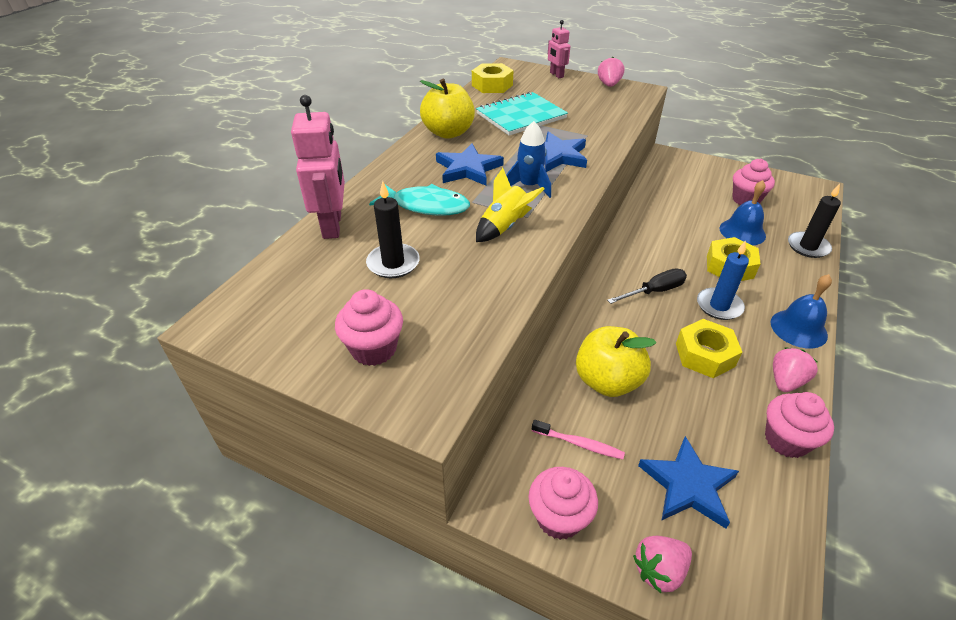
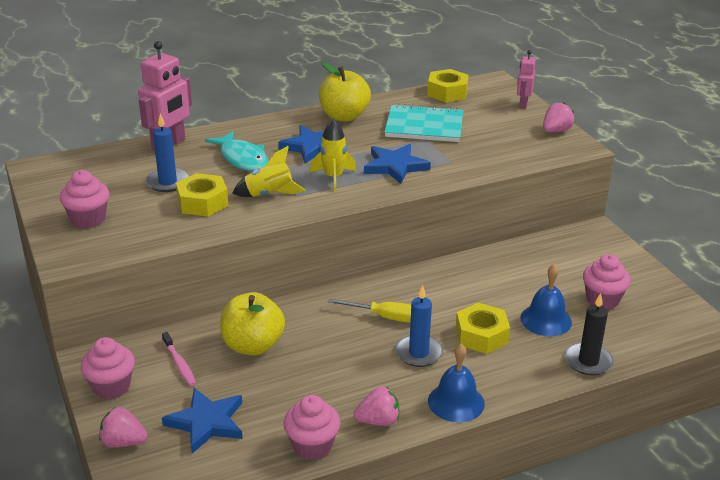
camera: 40 degrees right, 10 degrees down
(393, 263) = (167, 182): black candle -> blue candle
(529, 186) = (333, 177): blue rocket -> yellow rocket
(654, 291) = (384, 317): black screwdriver -> yellow screwdriver
(704, 355) = (348, 372): yellow nut -> yellow nut (202, 202)

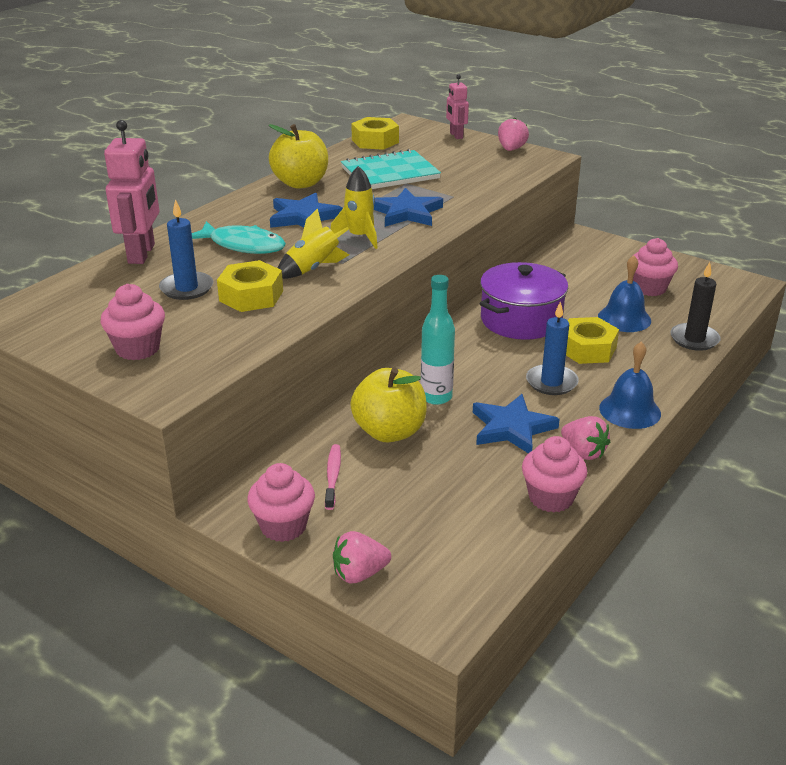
camera: 30 degrees left, 0 degrees up
(179, 364) = (333, 476): pink toothbrush -> pink toothbrush turned 120 degrees counterclockwise
(206, 423) = (425, 519): blue star -> blue star (512, 428)
(315, 331) = (436, 397): none -> turquoise bottle
(378, 421) = (583, 452): pink strawberry -> pink strawberry turned 90 degrees clockwise
(384, 317) = (486, 363): yellow screwdriver -> none
(454, 290) = (521, 320): none -> purple pot

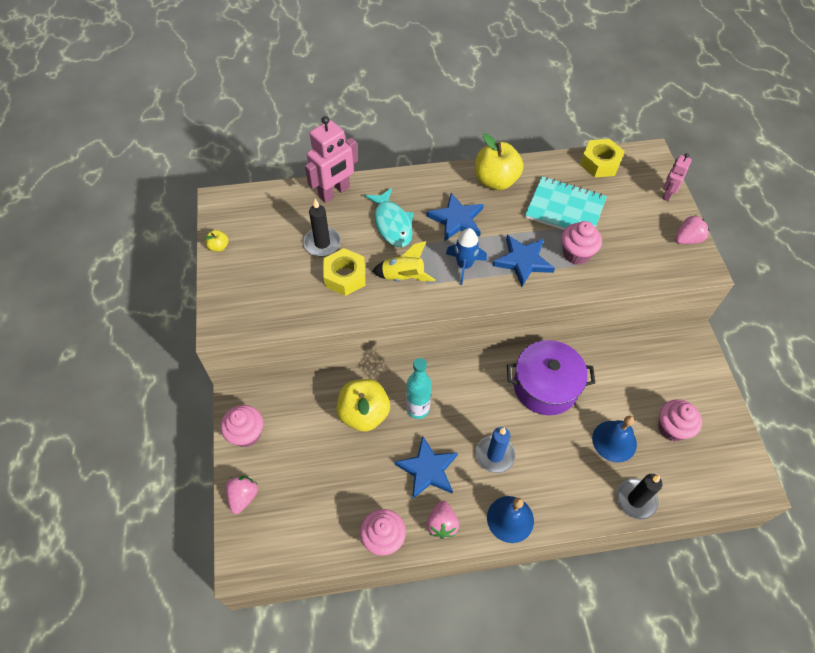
camera: 45 degrees right, 25 degrees up
(58, 346) = (219, 247): none -> yellow apple
(138, 349) = (248, 279): pink cupcake -> pink cupcake (576, 254)
(187, 288) = (322, 243): blue candle -> black candle
(333, 476) = (303, 421): pink toothbrush -> none
(359, 237) = (464, 266): yellow rocket -> blue rocket
(359, 574) = (243, 496): pink strawberry -> pink strawberry turned 75 degrees clockwise
(587, 349) = (553, 447): yellow nut -> none

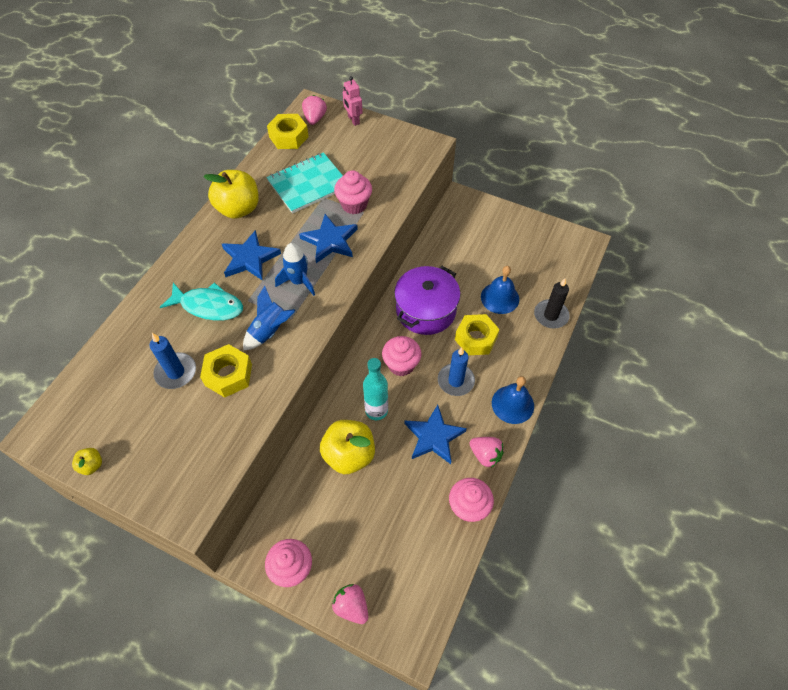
camera: 55 degrees left, 0 degrees up
(322, 243) = (176, 372): black candle -> blue candle
(334, 192) = (129, 329): pink robot -> none
(403, 277) = (270, 331): yellow rocket -> blue rocket
(552, 446) = (476, 338): none -> yellow nut
(672, 428) = (515, 258): pink cupcake -> pink cupcake (401, 364)
(687, 239) = (400, 136): pink strawberry -> pink strawberry (315, 119)

